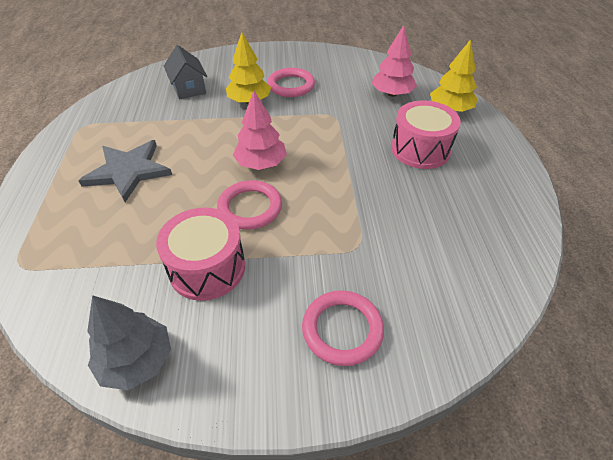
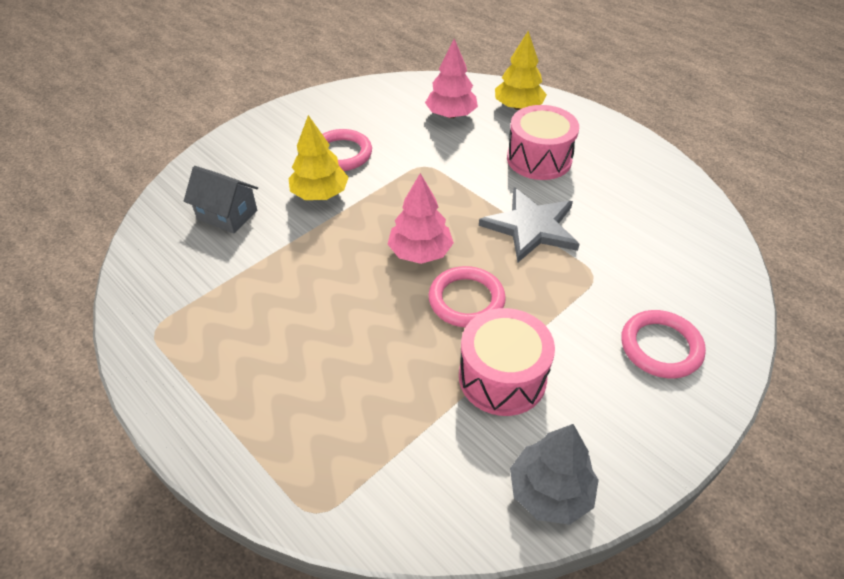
camera: 40 degrees left, 0 degrees up
(128, 171) = (292, 344): grey star -> grey star (531, 227)

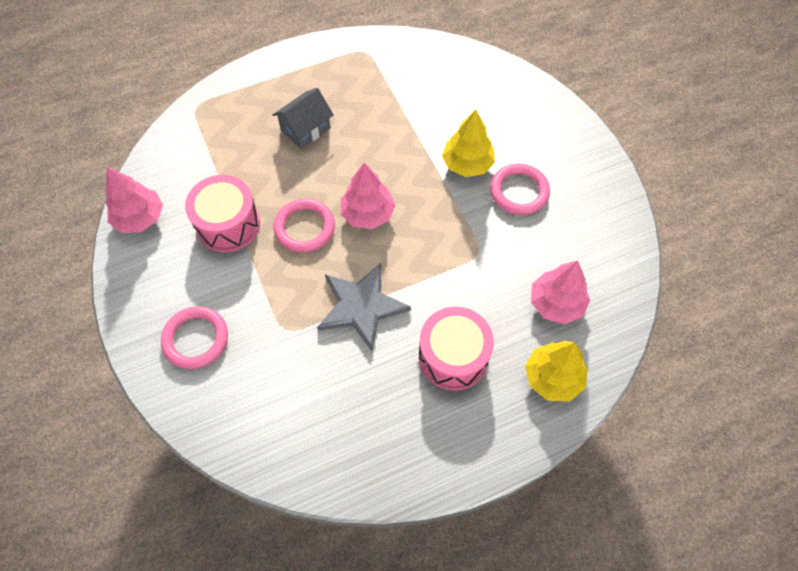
camera: 110 degrees right, 15 degrees up
(227, 215) = (464, 101): grey house -> grey house (305, 129)
(550, 492) = (140, 218): grey tree -> pink tree

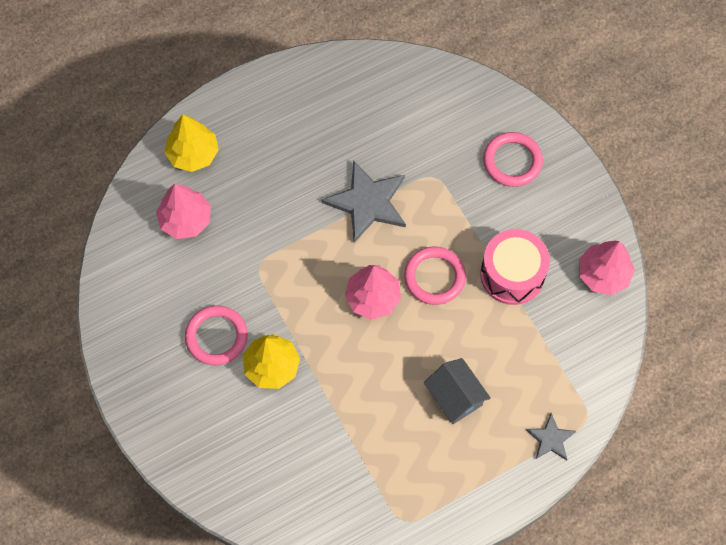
camera: 175 degrees right, 5 degrees up
(232, 95) = (550, 439): none -> grey star
(305, 129) = (455, 397): grey house -> grey house turned 75 degrees counterclockwise
(453, 356) = (280, 164): pink drum -> none

